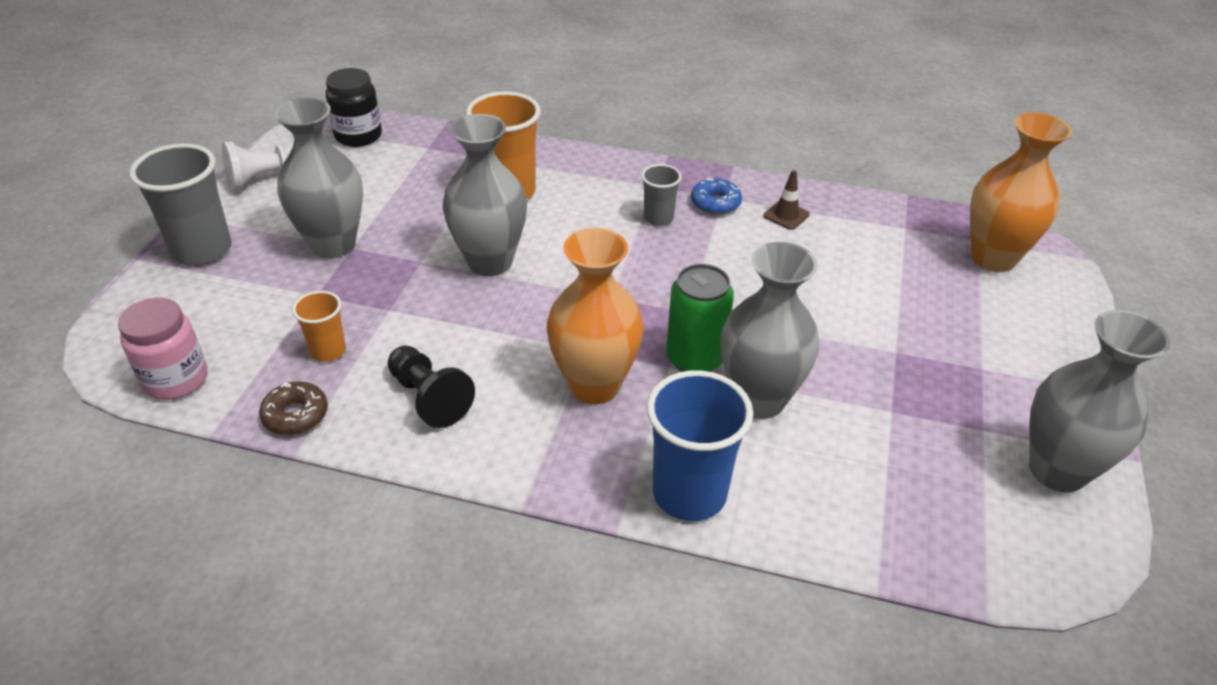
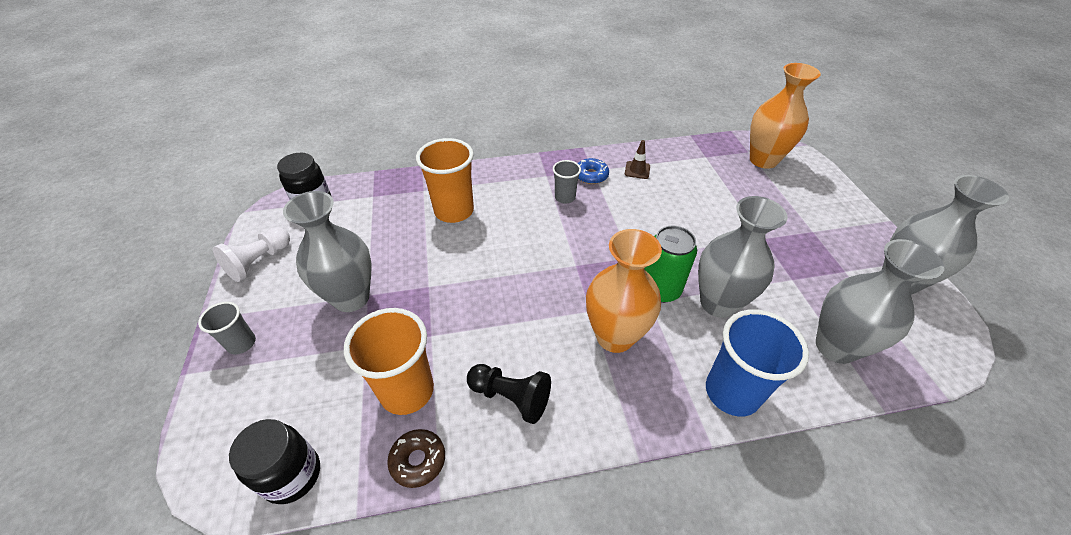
camera: 25 degrees left, 5 degrees up
(176, 380) = (292, 475): pink jar -> black jar
(202, 250) = (242, 343): grey cup -> grey cup, size x0.54
(328, 351) = (407, 391): orange cup -> orange cup, size x1.84
(490, 262) = (478, 269): grey vase -> grey vase (835, 347)

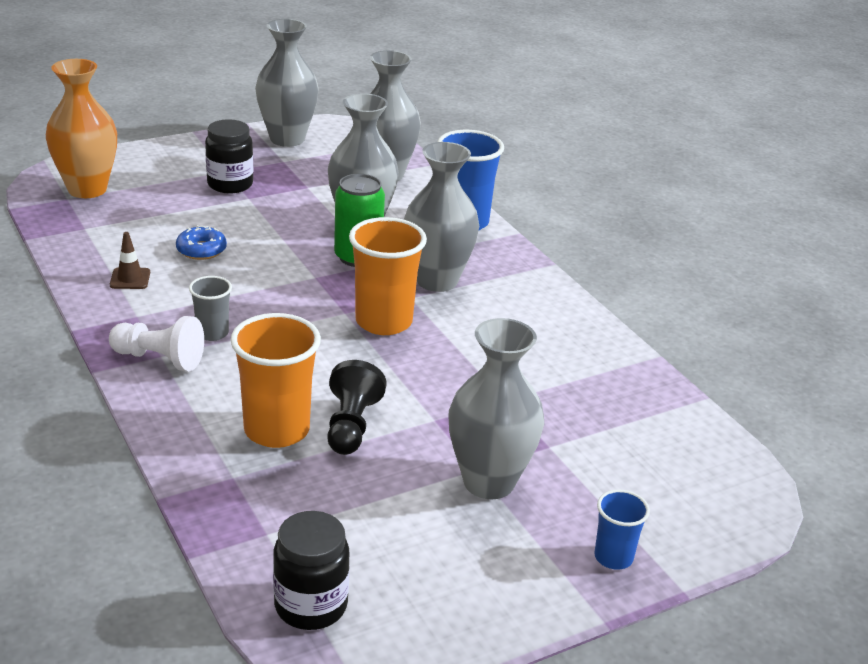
camera: 110 degrees left, 15 degrees down
(242, 343) = (613, 557): grey cup -> blue cup
(259, 261) = (475, 612): white pawn -> white pawn (159, 359)
(292, 475) = (712, 447): black jar -> black jar (230, 184)
(407, 391) = (581, 399): orange cup -> orange cup (383, 322)
(418, 460) = (641, 374): brown donut -> none
(511, 397) = (544, 333): black pawn -> black pawn (351, 426)
(591, 175) = (152, 316): blue donut -> blue donut (201, 250)
(614, 336) = (437, 281): orange vase -> grey vase

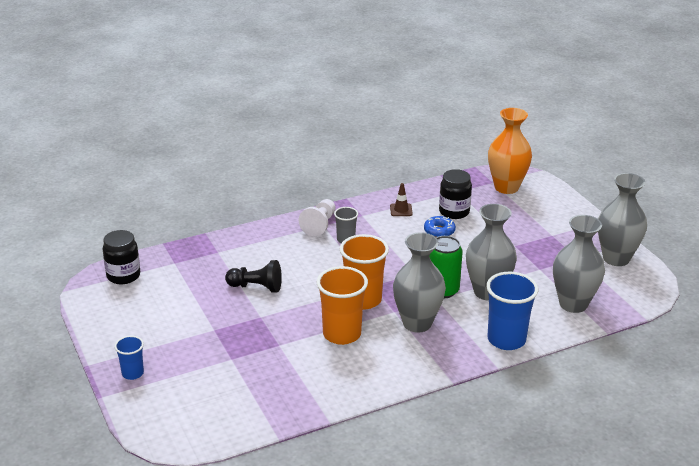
camera: 95 degrees right, 0 degrees up
(230, 184) = (532, 237): black jar -> black jar (454, 212)
(276, 430) = (254, 263): orange cup -> orange cup (342, 334)
(489, 482) = (202, 333): grey vase -> none

